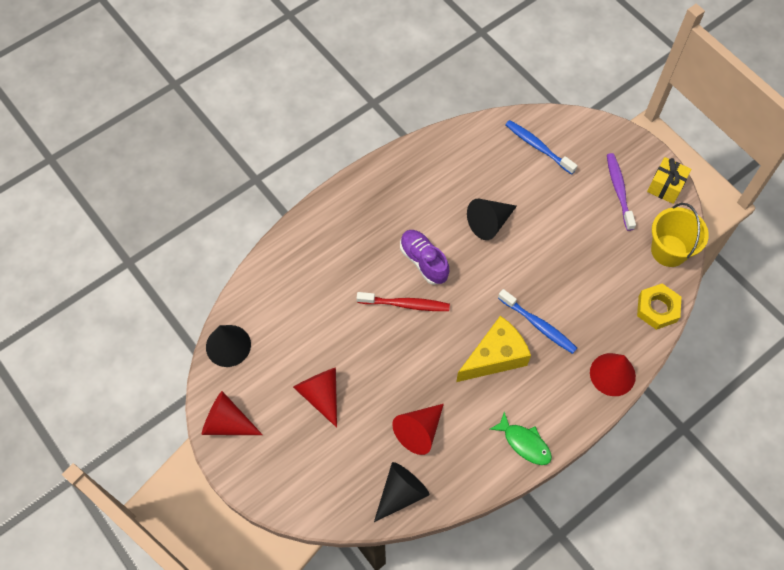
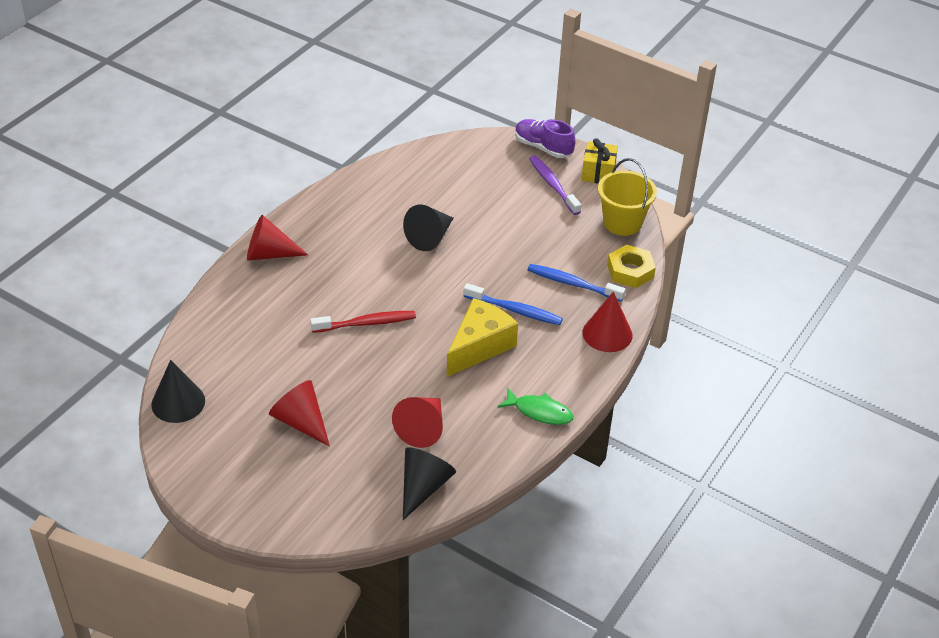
camera: 20 degrees left, 20 degrees down
(227, 423) = (201, 472): red cone -> red cone (269, 254)
(423, 261) = (372, 283): purple shoe -> purple shoe (543, 147)
(538, 147) = (456, 166): blue toothbrush -> blue toothbrush (572, 283)

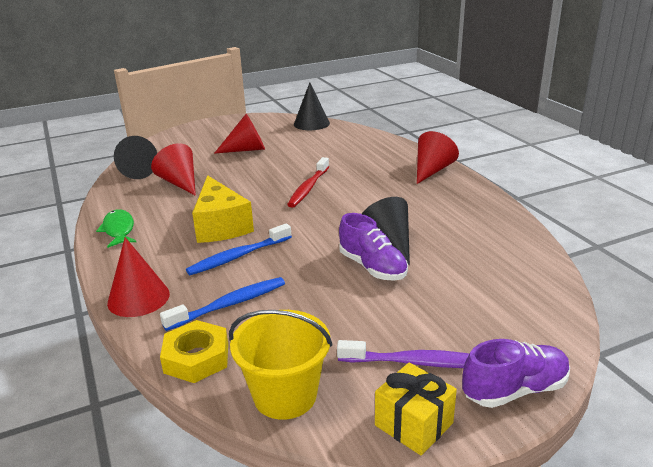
camera: 125 degrees right, 15 degrees down
(471, 234) = (372, 267): none -> purple shoe
(539, 412) = (119, 230): green fish -> green fish turned 105 degrees clockwise

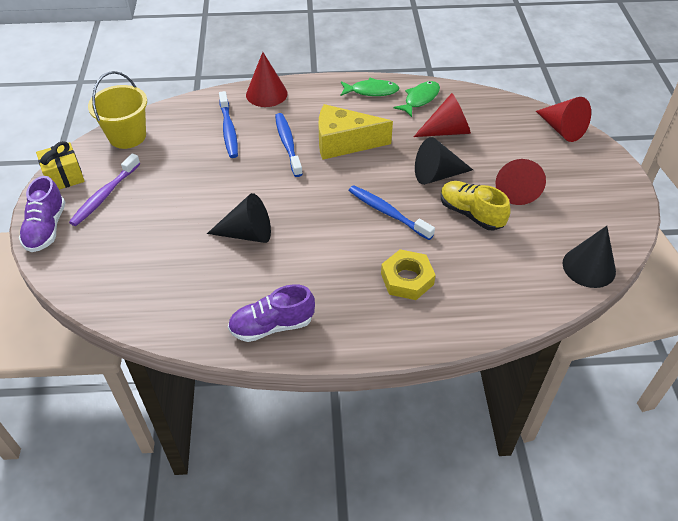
camera: 110 degrees right, 20 degrees up
(129, 202) = (420, 99): none -> green fish
(136, 171) = (489, 107): black cone -> black cone (437, 175)
(196, 358) = (186, 110): yellow nut -> yellow nut (407, 279)
(286, 159) = (471, 214): none -> yellow shoe
(308, 188) = (387, 212): red toothbrush -> blue toothbrush
(372, 267) = (219, 211): purple shoe -> purple shoe (272, 326)
(432, 170) = (377, 330): red cone -> red cone (561, 129)

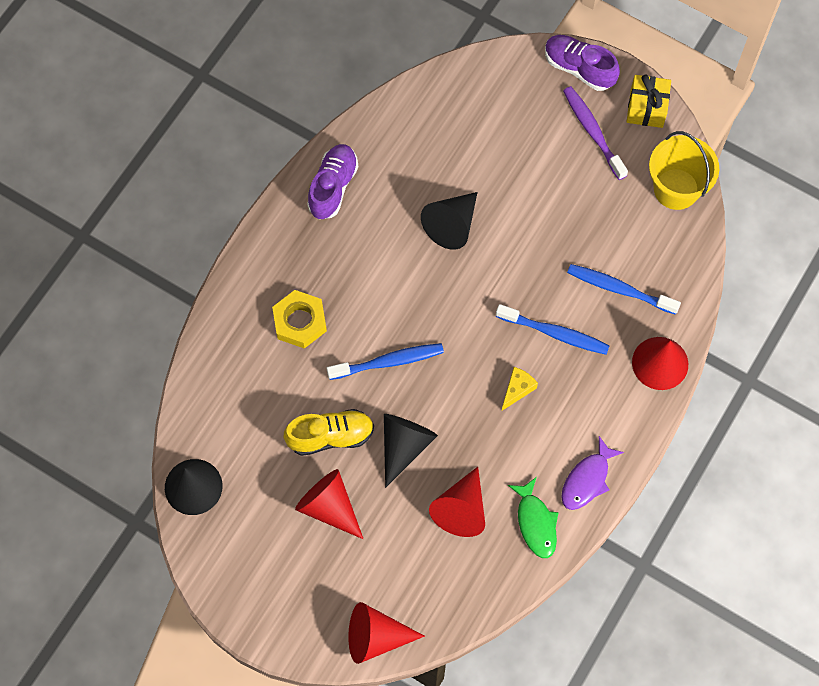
camera: 125 degrees right, 20 degrees up
(344, 143) = (517, 389): yellow cheese -> yellow cheese, size x0.46
(371, 91) = (587, 479): green fish -> purple fish

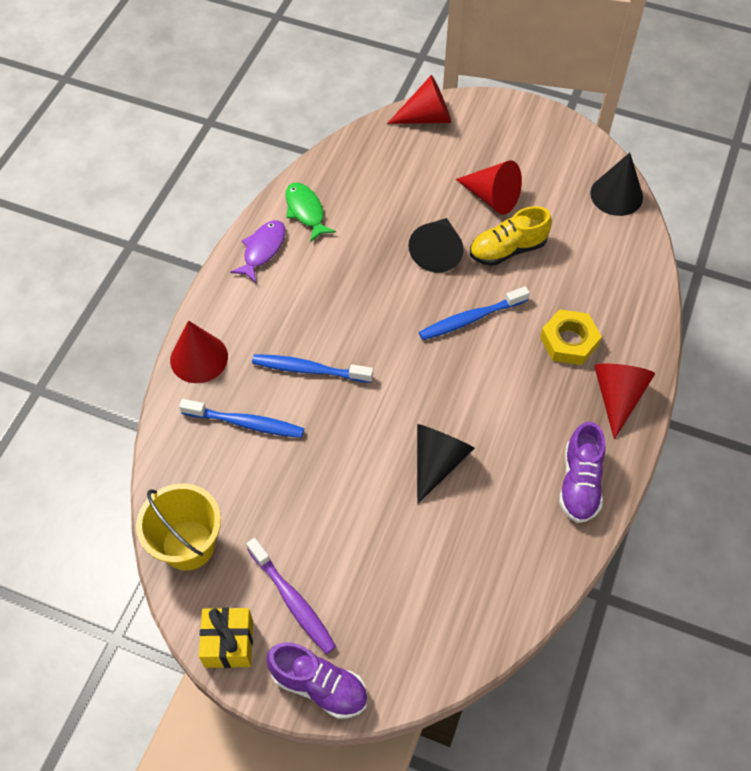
camera: 170 degrees right, 10 degrees down
(461, 509) = (374, 212): red cone -> red cone (617, 397)
(517, 389) = (339, 313): yellow cheese -> none

